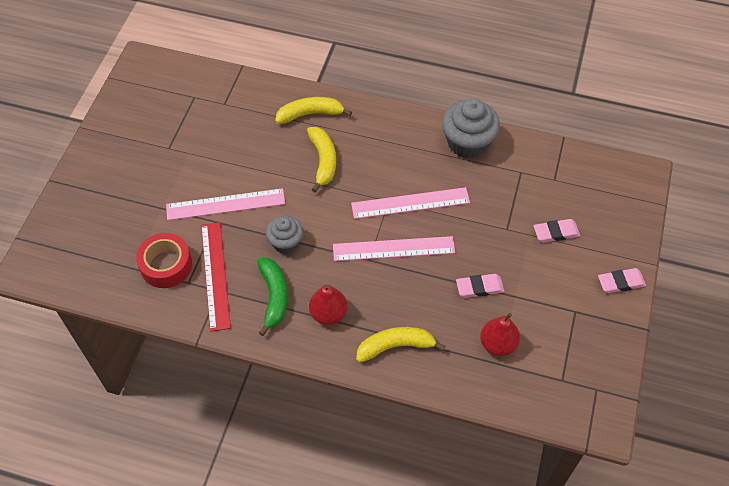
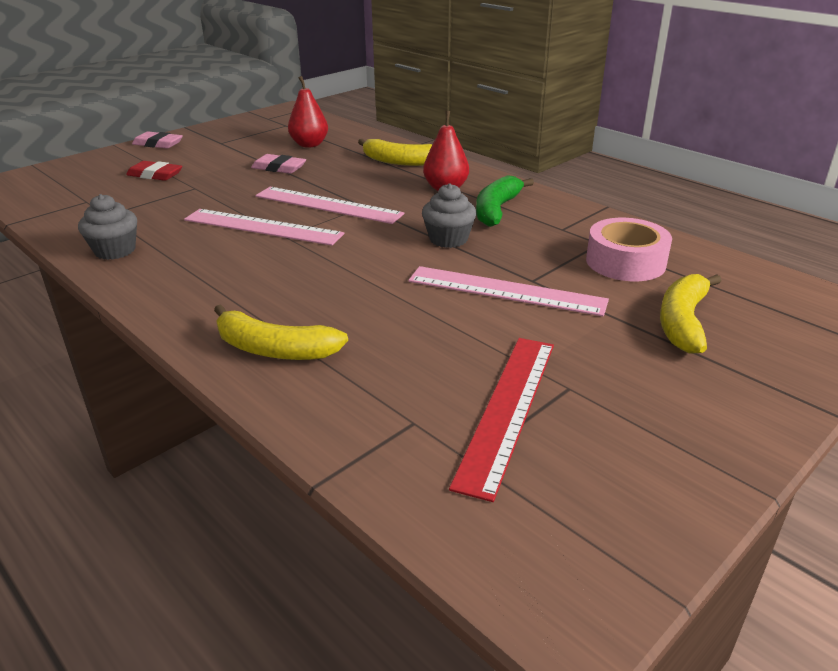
camera: 150 degrees left, 25 degrees down
(166, 265) = (625, 262): red tape -> pink tape
(215, 275) = (559, 239): red ruler -> red ruler (507, 409)
(323, 161) = (320, 291): yellow banana -> yellow banana (683, 322)
(467, 143) = (115, 250): grey cupcake -> grey cupcake, size x0.61
(556, 232) = (155, 175): pink eraser -> red eraser

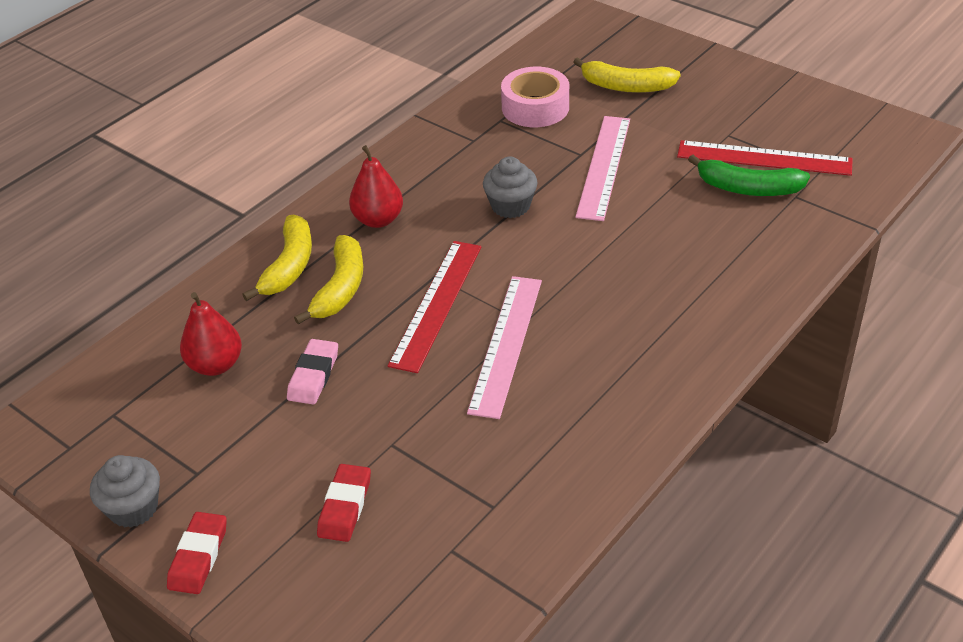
camera: 95 degrees left, 10 degrees up
(115, 250) = (593, 454): grey cupcake -> grey cupcake (133, 508)
(158, 144) = (198, 556): pink eraser -> red eraser
(274, 349) = (739, 278): yellow banana -> yellow banana (340, 288)
(327, 205) = (437, 304): pink ruler -> red ruler
(496, 210) = (434, 180): green banana -> green banana (748, 188)

